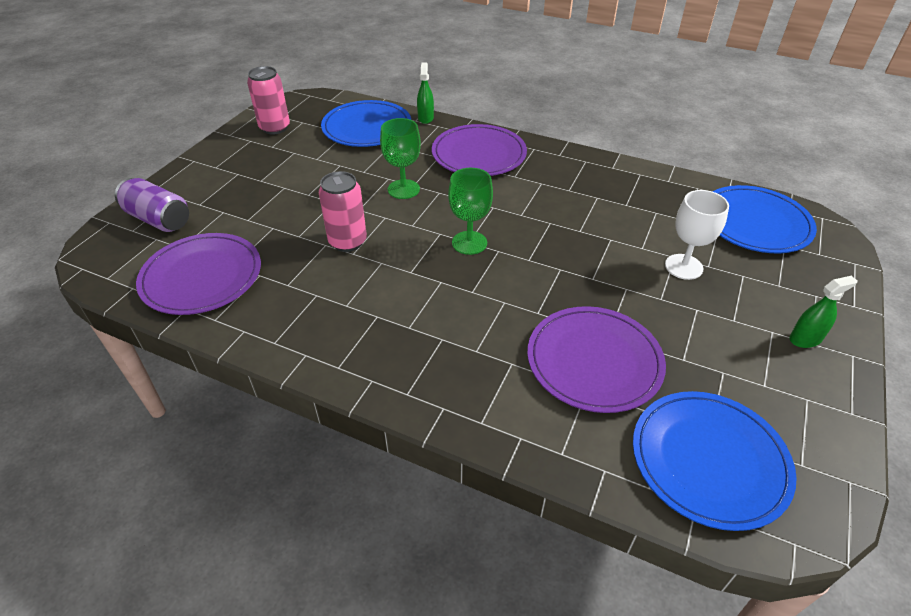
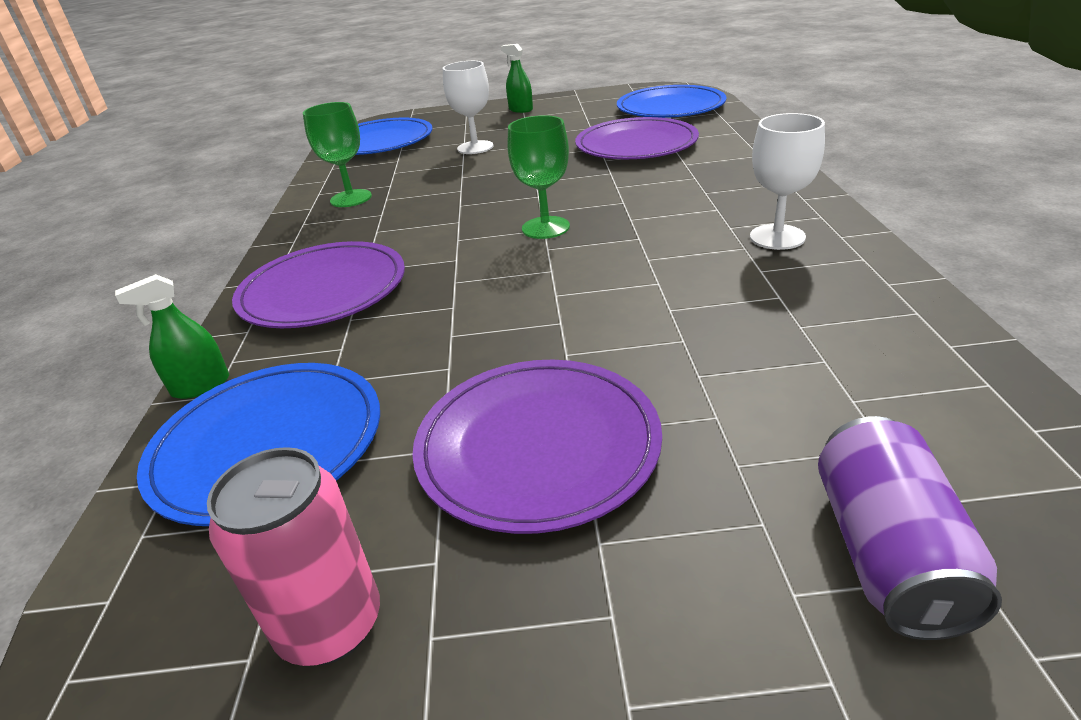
camera: 115 degrees left, 10 degrees down
(202, 277) = (889, 372): purple plate -> purple plate (537, 446)
(339, 326) = (777, 237): none -> white goblet
(347, 242) = (642, 296): pink can -> none
(403, 189) = (471, 309): green goblet -> green goblet (351, 198)

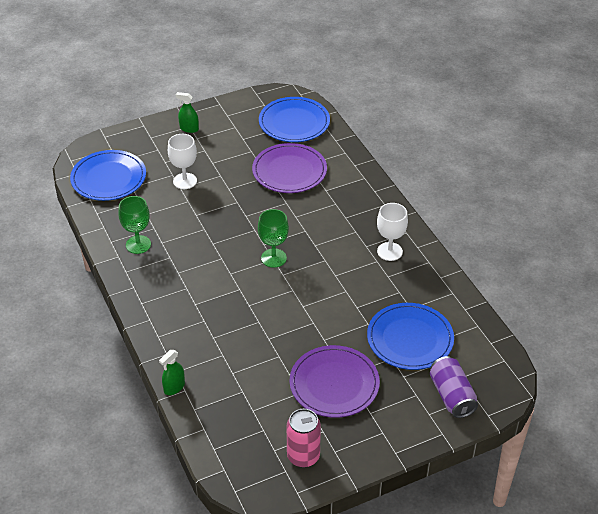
camera: 25 degrees left, 10 degrees up
(268, 444) = (230, 406): blue plate -> blue plate (410, 339)
(323, 290) = (184, 321): purple plate -> none

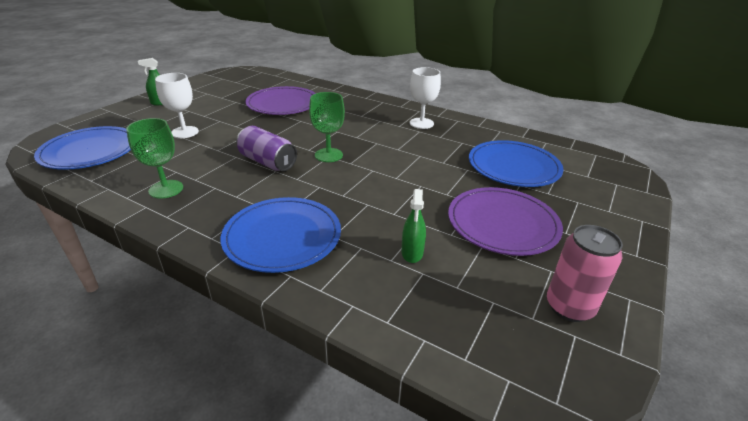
camera: 35 degrees left, 10 degrees down
(174, 387) = (335, 308): green spray bottle -> green spray bottle (412, 253)
(294, 122) = (258, 81): blue plate -> blue plate (282, 237)
(451, 396) = (602, 190): purple can -> purple can (267, 162)

